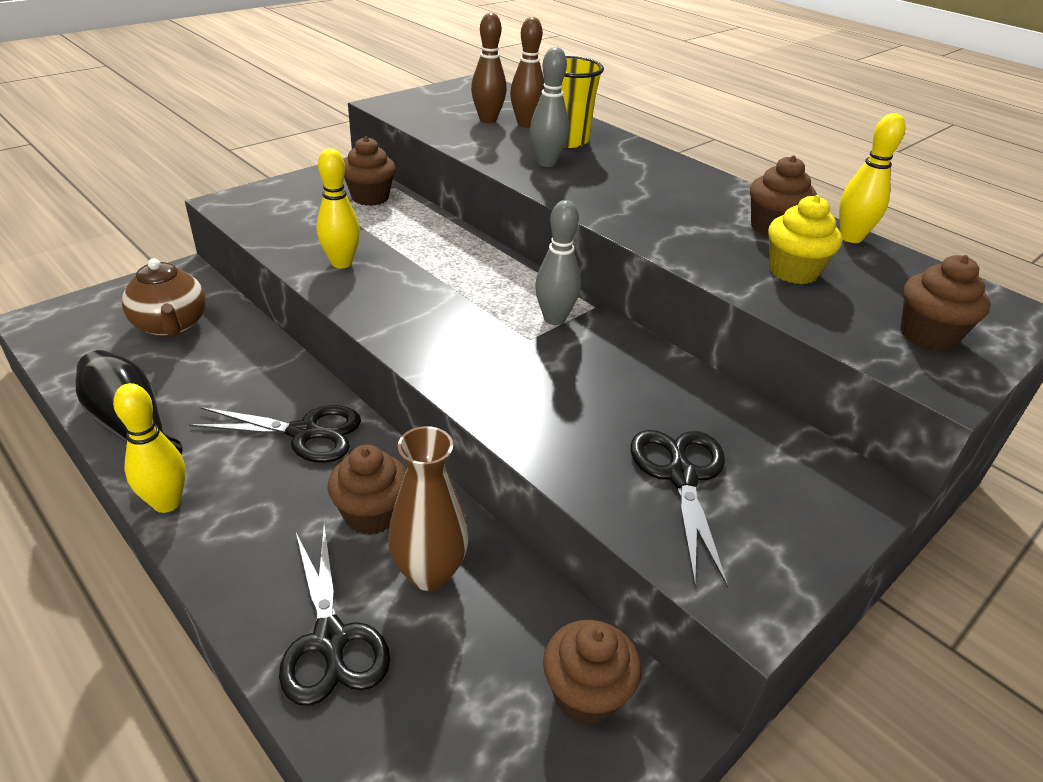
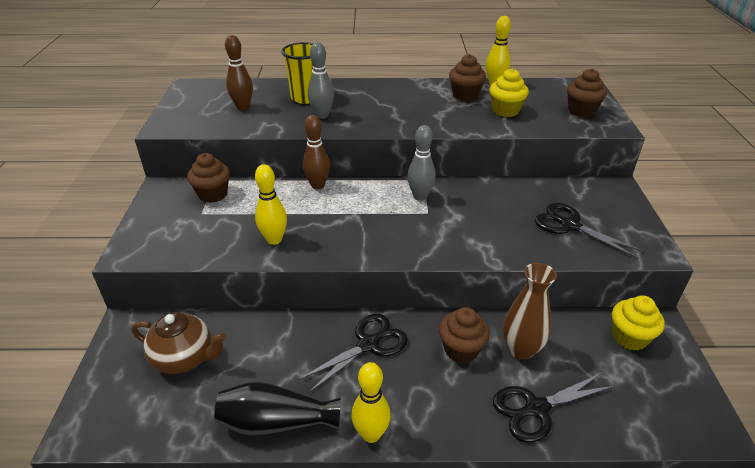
camera: 45 degrees left, 0 degrees up
(330, 639) = (536, 408): black scissors -> black scissors turned 135 degrees clockwise
(526, 124) = (267, 99): brown bowling pin -> brown bowling pin (317, 185)
(585, 694) = (629, 337): brown cupcake -> yellow cupcake

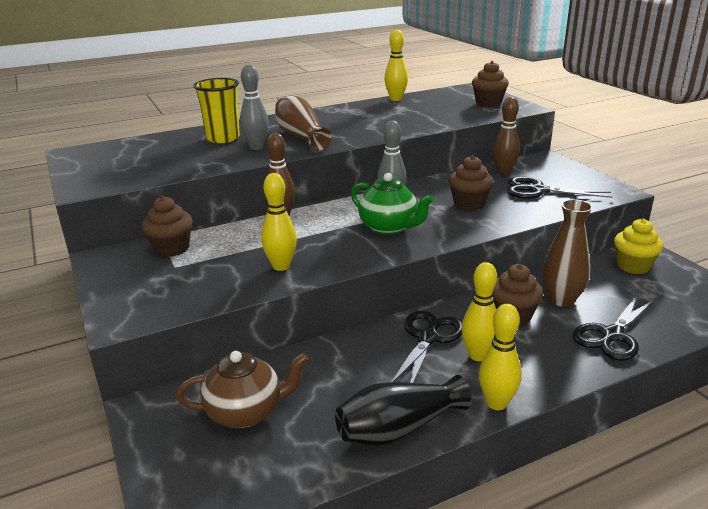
camera: 25 degrees left, 10 degrees down
(243, 107) = (160, 157): brown bowling pin -> brown bowling pin (504, 172)
(368, 112) = (301, 137): none -> brown vase
(392, 226) = (389, 228): none -> green teapot
(395, 379) = (478, 355): none -> yellow bowling pin
(465, 95) = (378, 110): brown cupcake -> brown cupcake (469, 204)
(505, 111) = (426, 114): yellow cupcake -> none

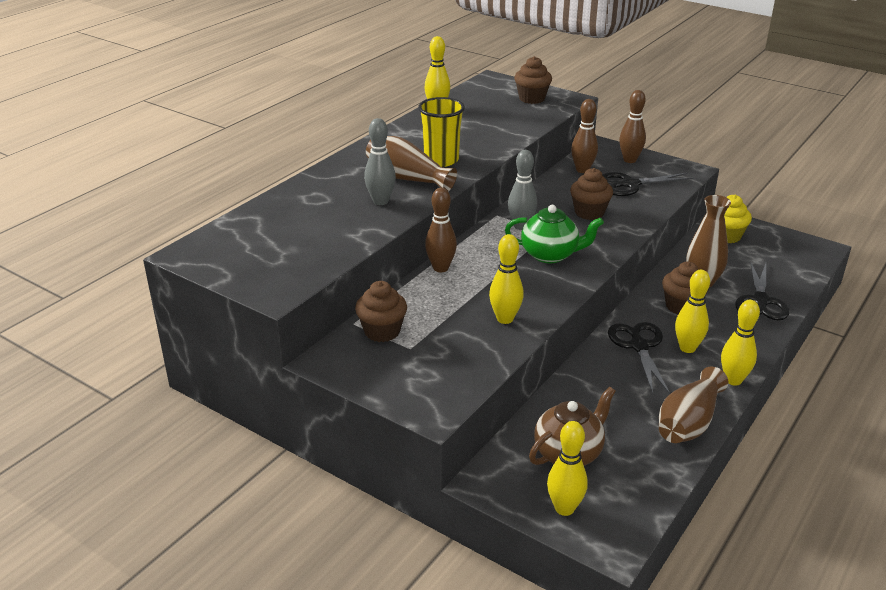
camera: 30 degrees left, 5 degrees up
(179, 463) = (564, 508): none -> yellow bowling pin
(223, 138) = (329, 198): yellow cup -> yellow cup (441, 160)
(398, 428) = (688, 423): black vase -> brown vase
(561, 172) = (629, 160): none -> brown bowling pin

